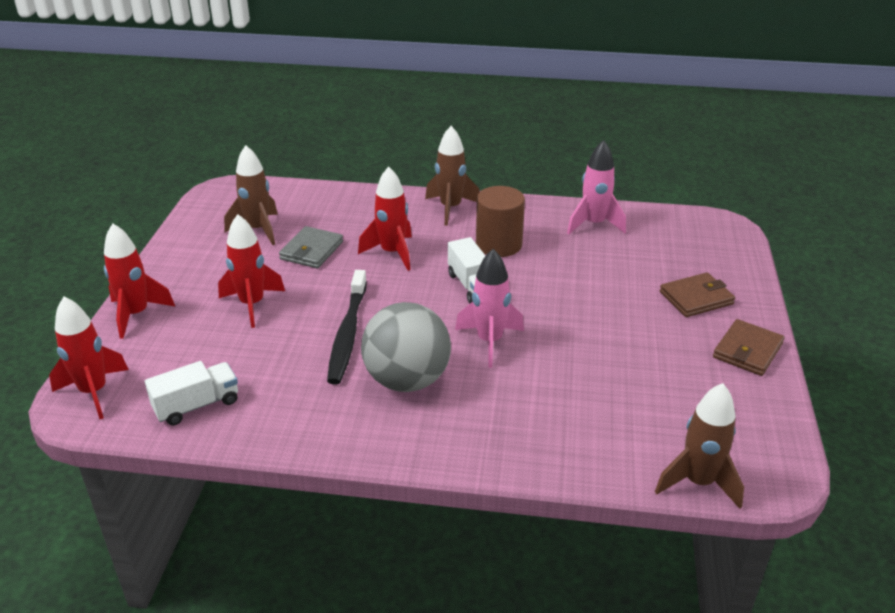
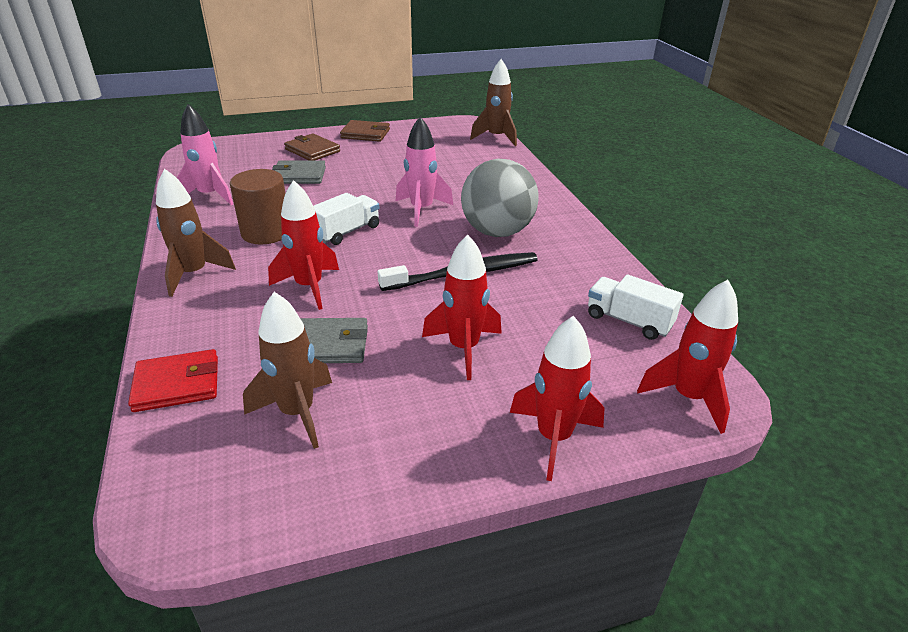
camera: 115 degrees left, 0 degrees up
(323, 196) = (177, 384): none -> red wallet
(621, 278) = (299, 175): none -> grey wallet

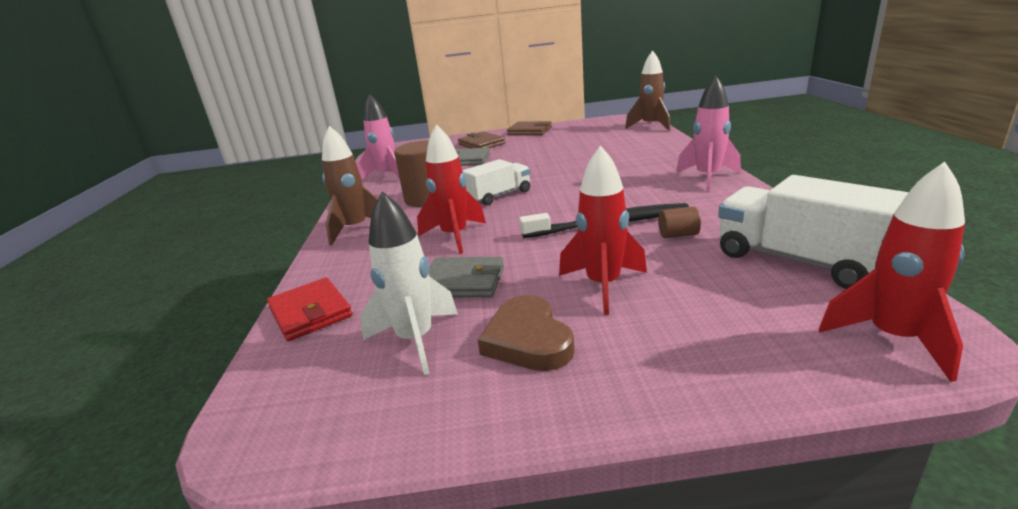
camera: 15 degrees right, 10 degrees down
(177, 384) = (310, 312): red wallet -> red wallet turned 60 degrees clockwise
(297, 413) = (416, 340): brown rocket -> white rocket
(403, 409) = (528, 340): none -> brown heart
(421, 210) = (572, 178): pink rocket -> pink rocket (707, 178)
(497, 232) = (647, 191): grey ball -> none
(527, 289) = (678, 235): none -> brown cylinder
(553, 437) = (708, 376): red rocket -> none
(628, 321) = (800, 261): white truck -> white truck, size x1.59

